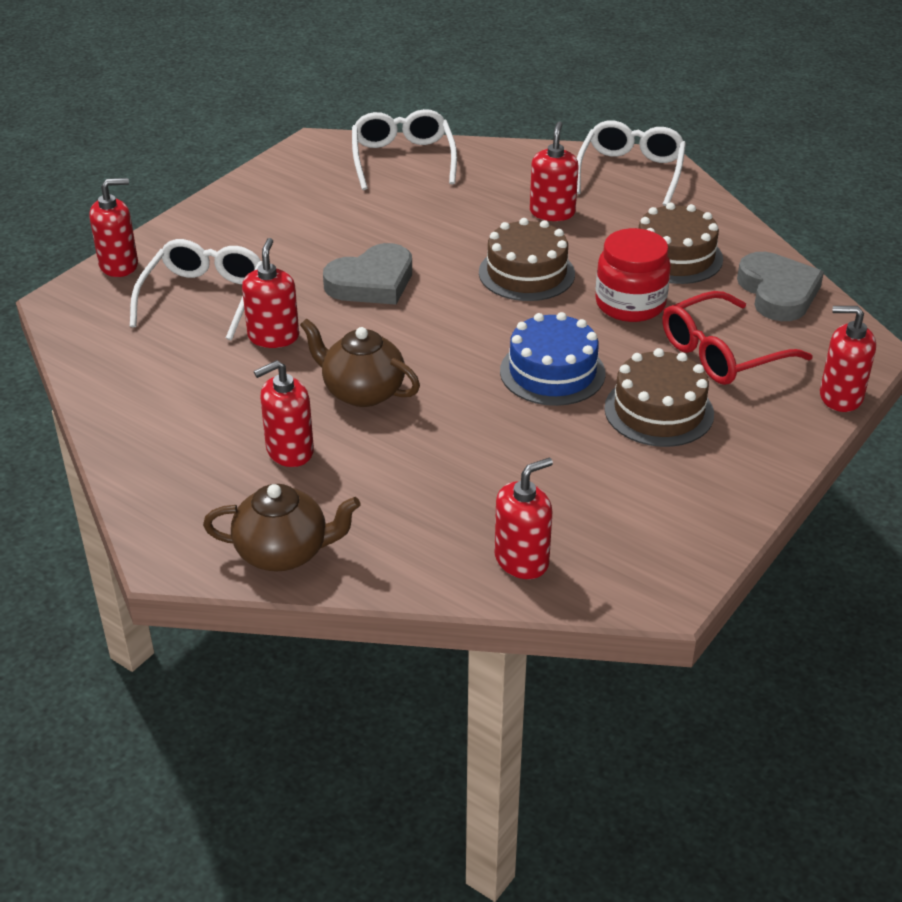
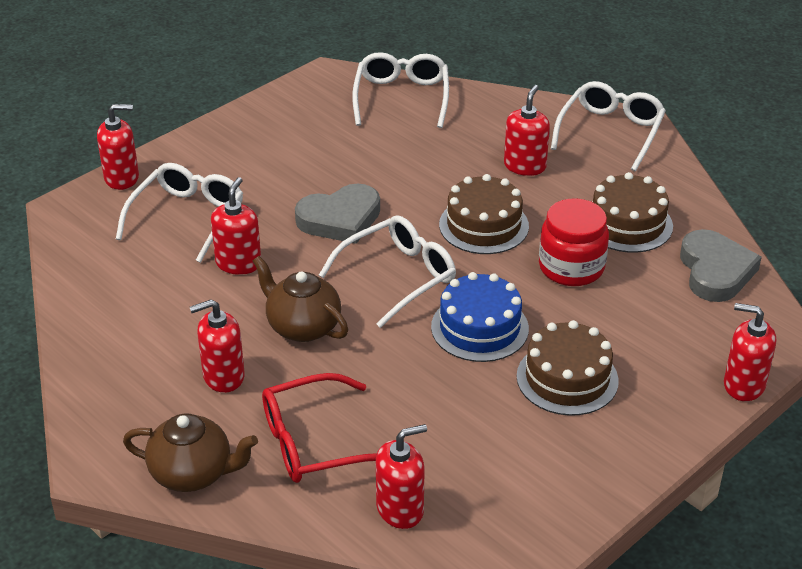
camera: 10 degrees right, 0 degrees up
(450, 332) = (397, 277): none -> white glasses
(723, 353) = (644, 327): red glasses -> red glasses (316, 442)

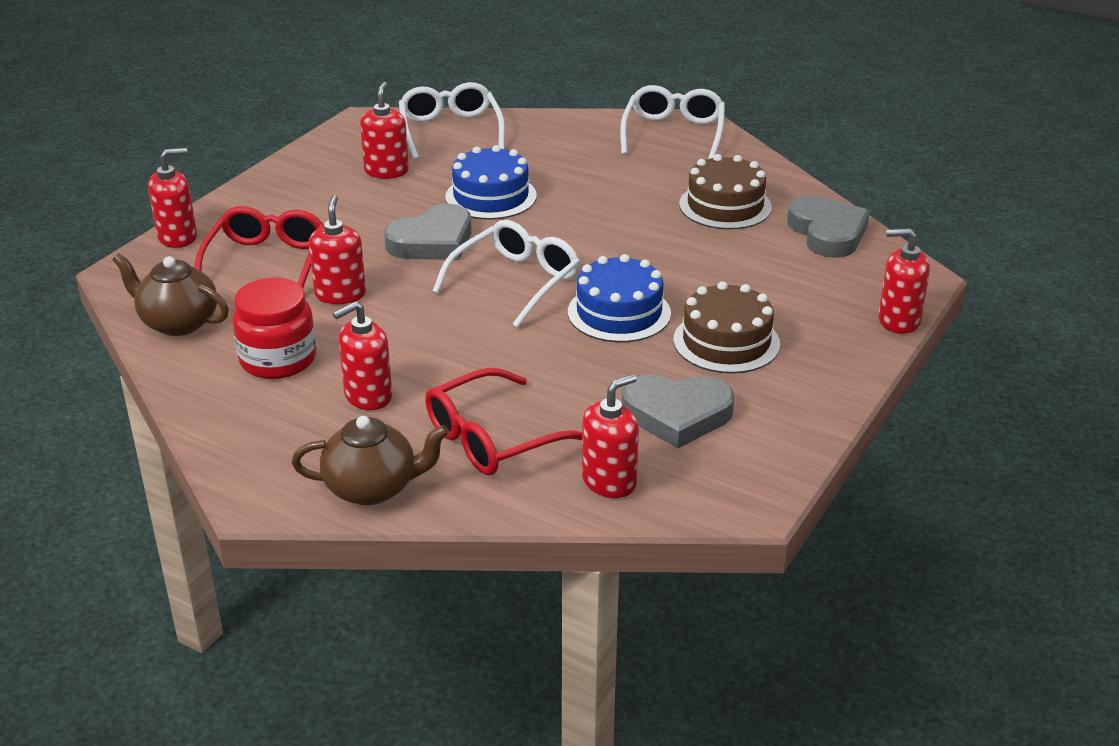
camera: 15 degrees left, 5 degrees down
(187, 218) = (266, 263): white glasses -> red glasses
(302, 326) = (434, 339): brown teapot -> brown teapot (178, 322)
(411, 178) = (491, 196): none -> blue cake
(483, 225) = (583, 226): brown cake -> none
(489, 449) = (677, 414): none -> grey heart
(525, 166) = (602, 172): red soap dispenser -> red soap dispenser (386, 171)
(571, 267) = (687, 249): red jar -> red jar (278, 359)

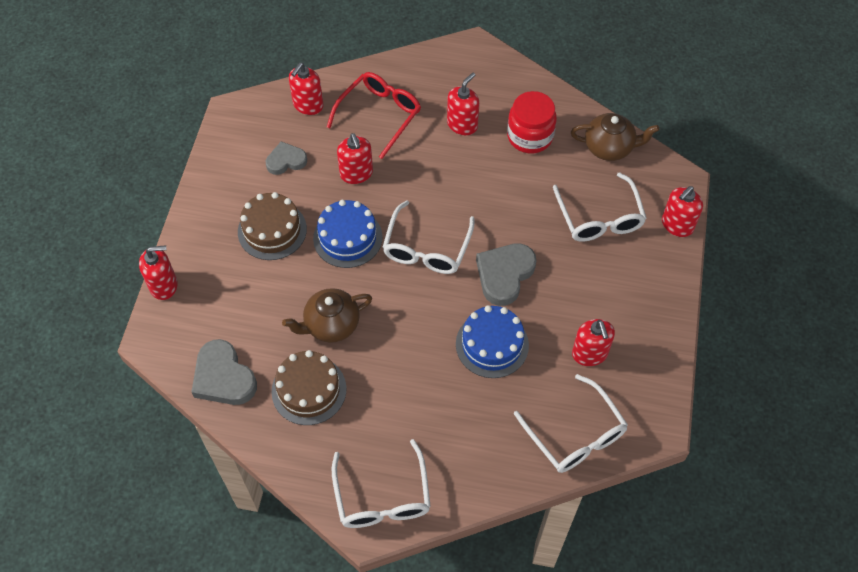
camera: 160 degrees right, 25 degrees up
(266, 263) = (599, 217): red glasses -> white glasses
(340, 294) = (531, 201): red soap dispenser -> red soap dispenser (356, 173)
(372, 488) = (424, 68): brown teapot -> brown teapot (331, 325)
(677, 414) = (286, 161): grey heart -> grey heart, size x0.63

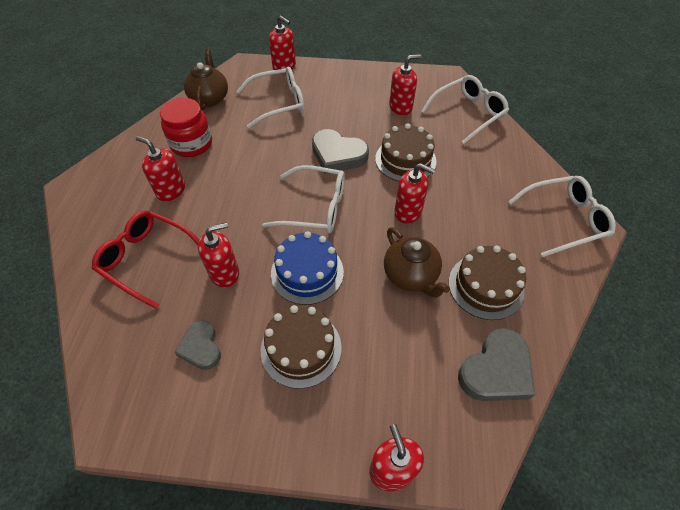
camera: 95 degrees left, 5 degrees down
(308, 105) = (117, 334): red soap dispenser -> red soap dispenser (408, 212)
(492, 344) = (405, 160): blue cake -> brown cake

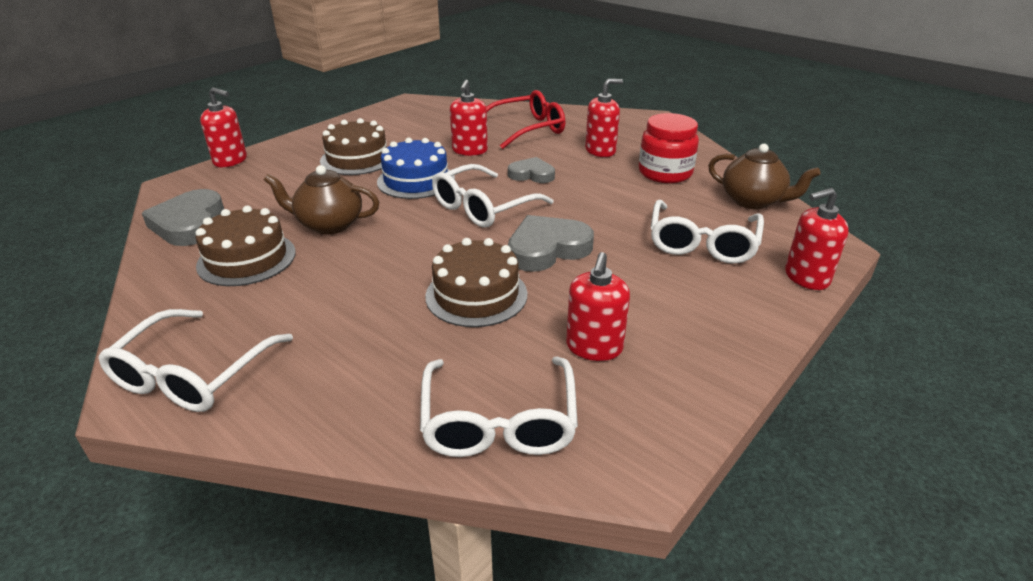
camera: 125 degrees right, 20 degrees down
(201, 347) = (418, 130): grey heart -> grey heart (532, 174)
(408, 212) = (397, 257): red soap dispenser -> none

